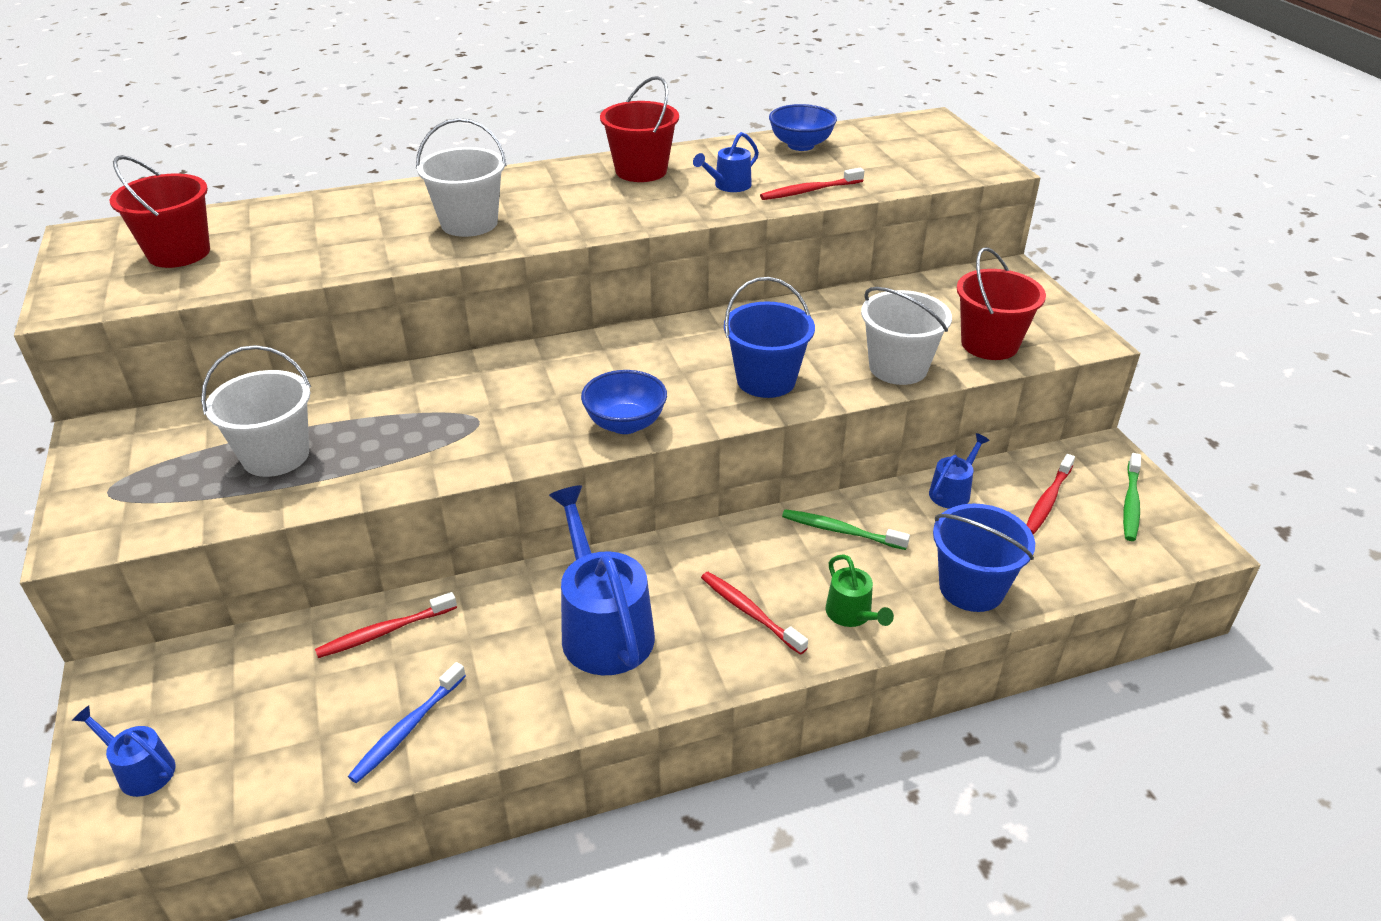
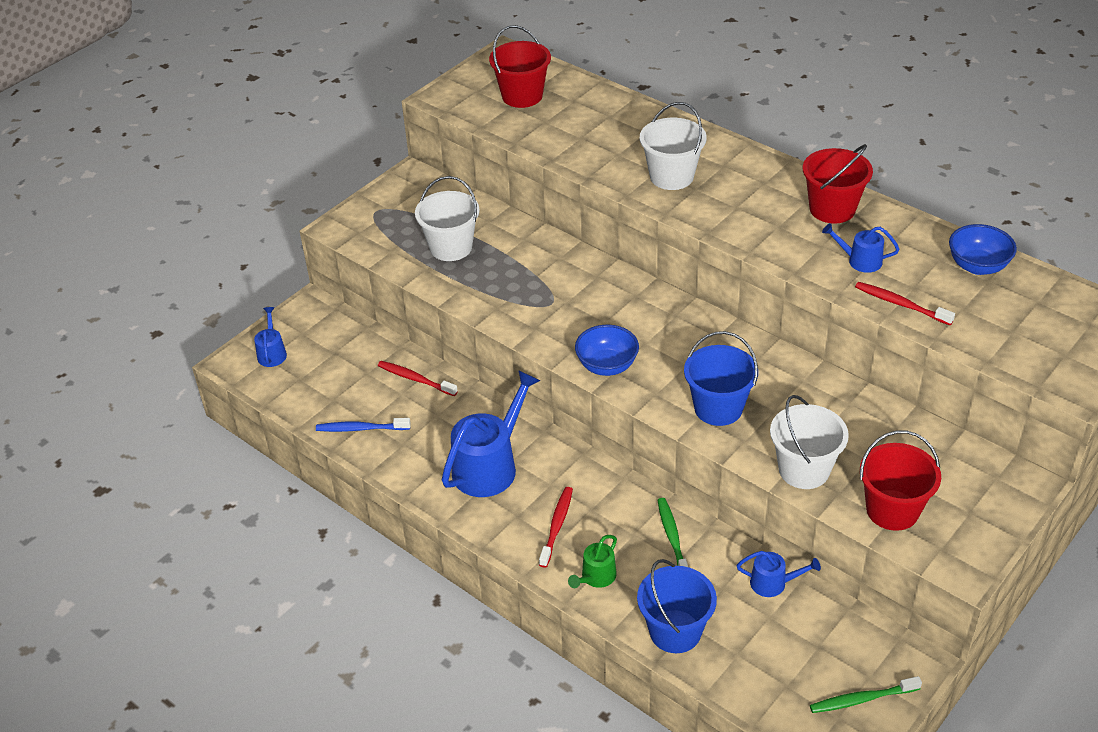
camera: 60 degrees right, 5 degrees up
(1047, 500) = (816, 644): red toothbrush -> none

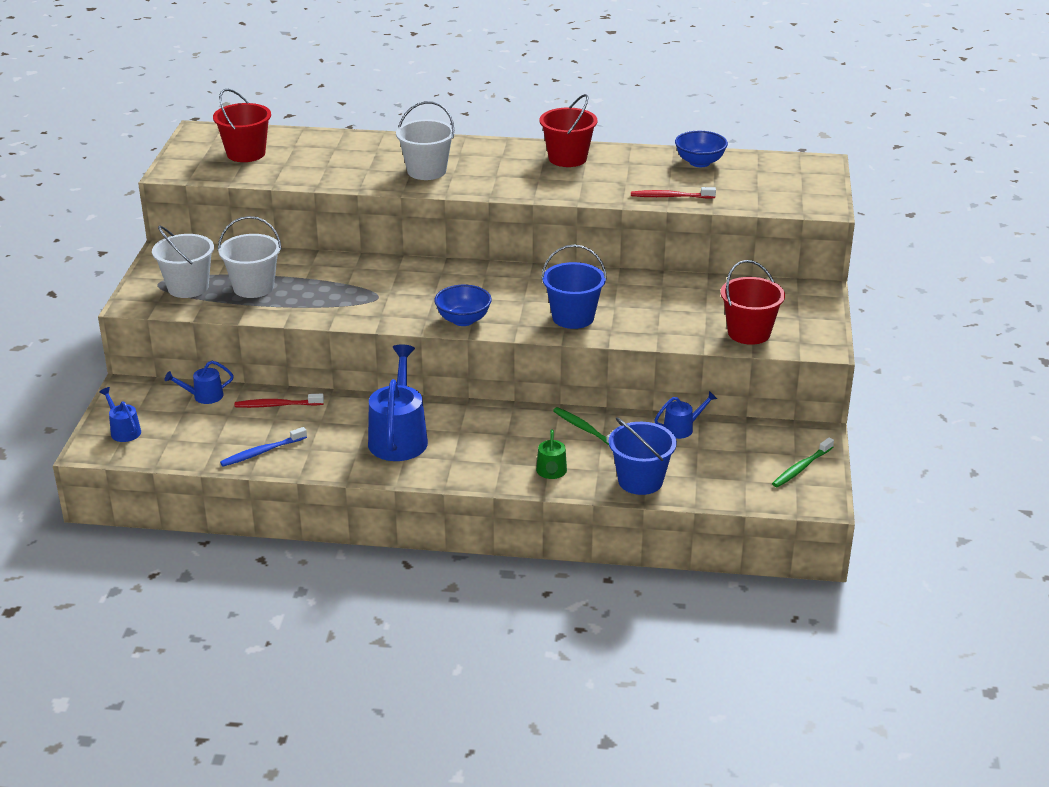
camera: 35 degrees left, 10 degrees down
(557, 526) = (490, 454): red toothbrush -> none
(804, 470) = (668, 331): white bucket -> white bucket (188, 287)
(860, 261) = (618, 181): blue watering can -> blue watering can (204, 396)

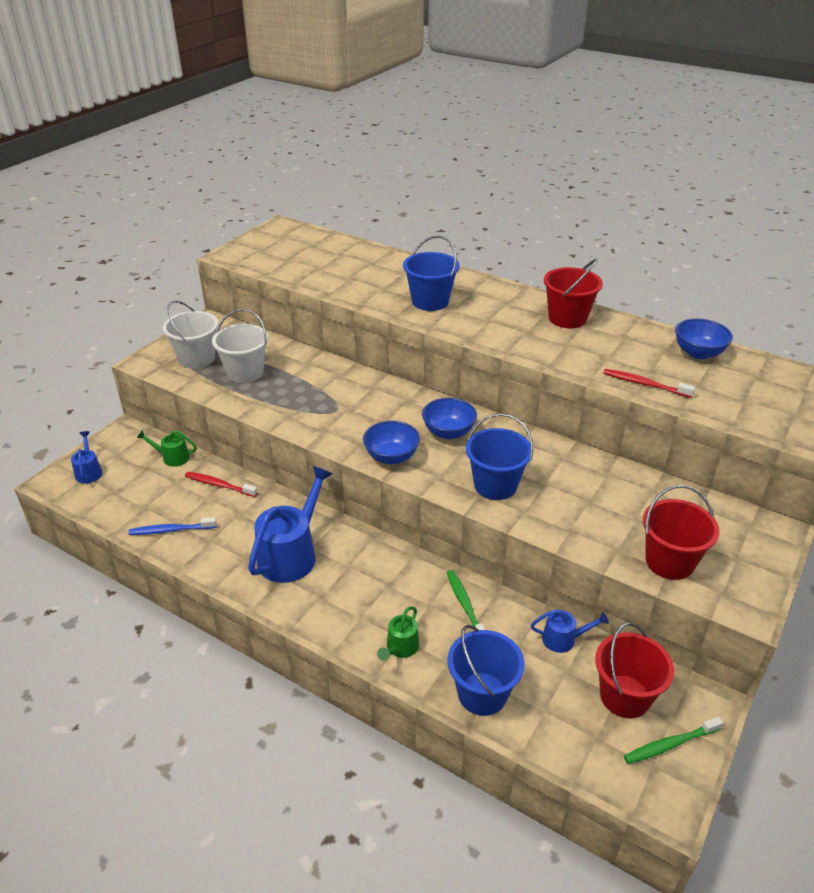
camera: 25 degrees right, 5 degrees up
(204, 396) = (172, 457): blue watering can -> green watering can
(246, 153) = (298, 252): red bucket -> red bucket (625, 696)
(426, 171) = (430, 301): white bucket -> blue bucket
(500, 289) = (448, 432): none -> blue bowl

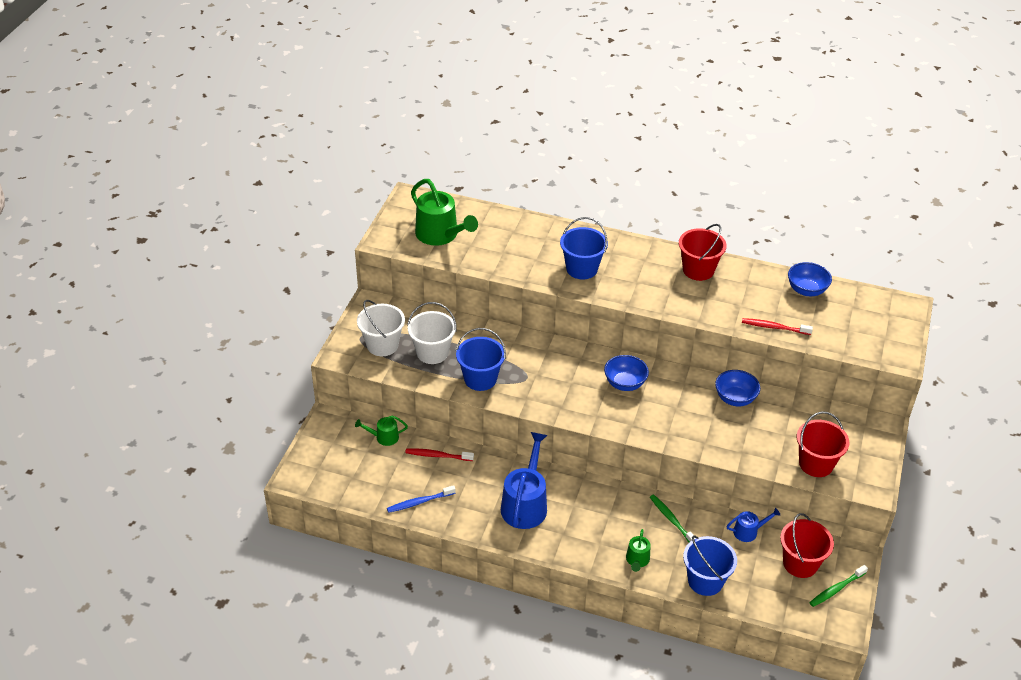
camera: 15 degrees left, 5 degrees up
(89, 472) = (319, 463): blue watering can -> none
(292, 257) = (440, 235): none -> green watering can
(391, 457) = (589, 413): blue bowl -> blue bowl (735, 398)
(495, 485) = (677, 424): blue bucket -> blue bucket (480, 379)

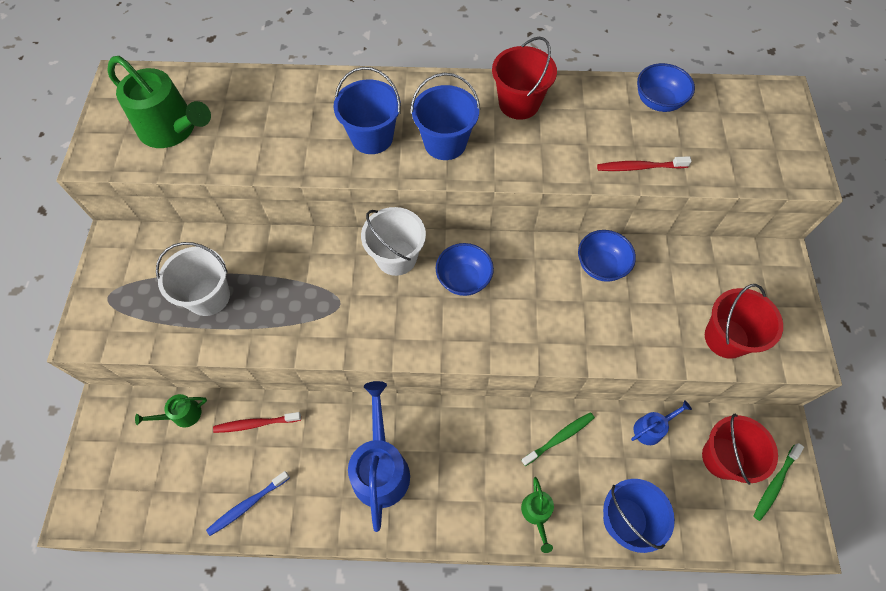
camera: 15 degrees left, 20 degrees up
(382, 345) = (140, 302): white bucket -> white bucket (396, 257)
(480, 379) = (280, 322): blue bucket -> blue bucket (445, 143)
(671, 520) = (559, 438): green toothbrush -> green toothbrush turned 105 degrees clockwise

